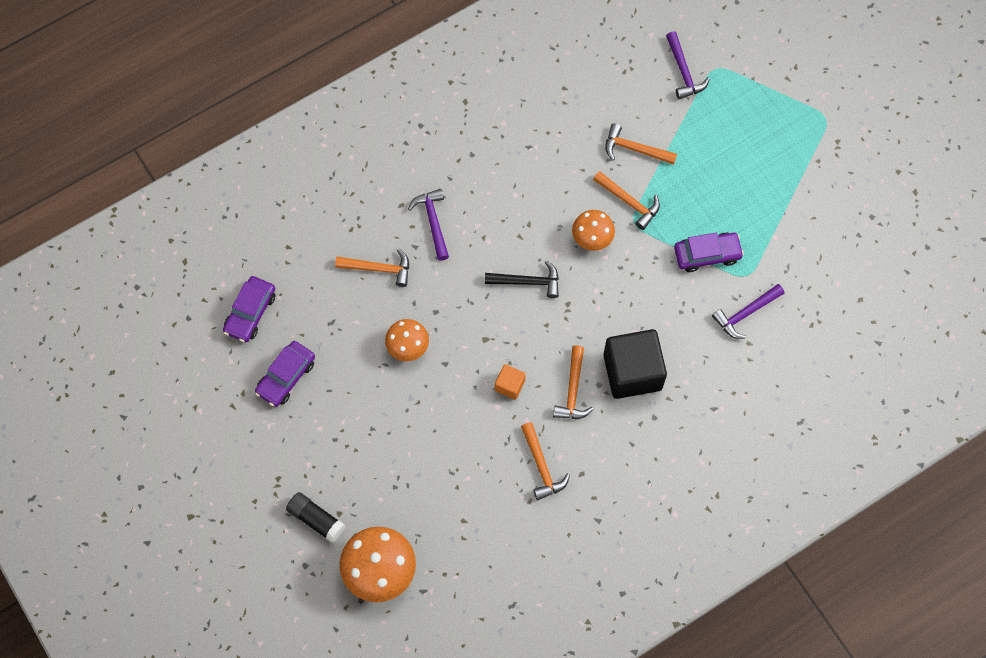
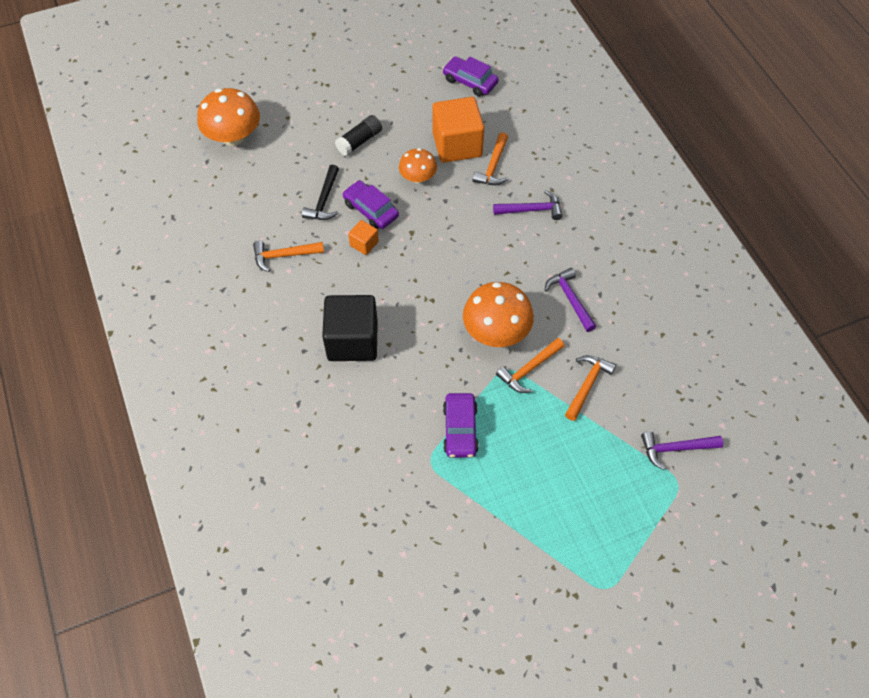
camera: 100 degrees right, 10 degrees down
(286, 377) = (409, 97): purple car -> purple car (371, 210)
(316, 519) = (287, 103): black glue stick -> black glue stick (359, 141)
(352, 312) = (457, 145): none -> orange cube
(528, 282) = (460, 272): black hammer -> black hammer (324, 200)
(573, 390) = (347, 290): orange hammer -> none
(592, 237) = (496, 331): orange mushroom -> orange mushroom, size x1.65
(745, 314) = (389, 452): purple hammer -> purple hammer (570, 299)

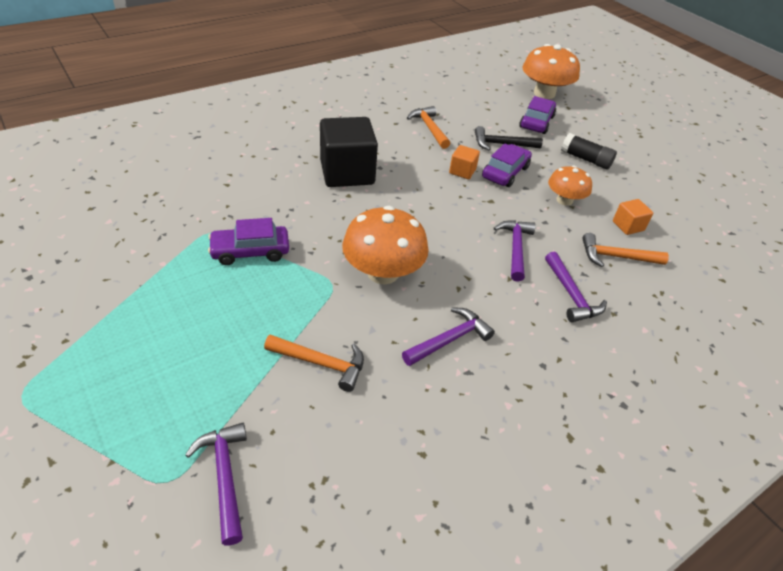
camera: 75 degrees right, 15 degrees down
(457, 145) = (628, 226): orange cube -> orange cube, size x0.47
(470, 82) = (727, 230): purple car -> purple car (536, 122)
(476, 231) = (515, 248): none -> purple hammer
(529, 369) = (335, 304): orange hammer -> none

